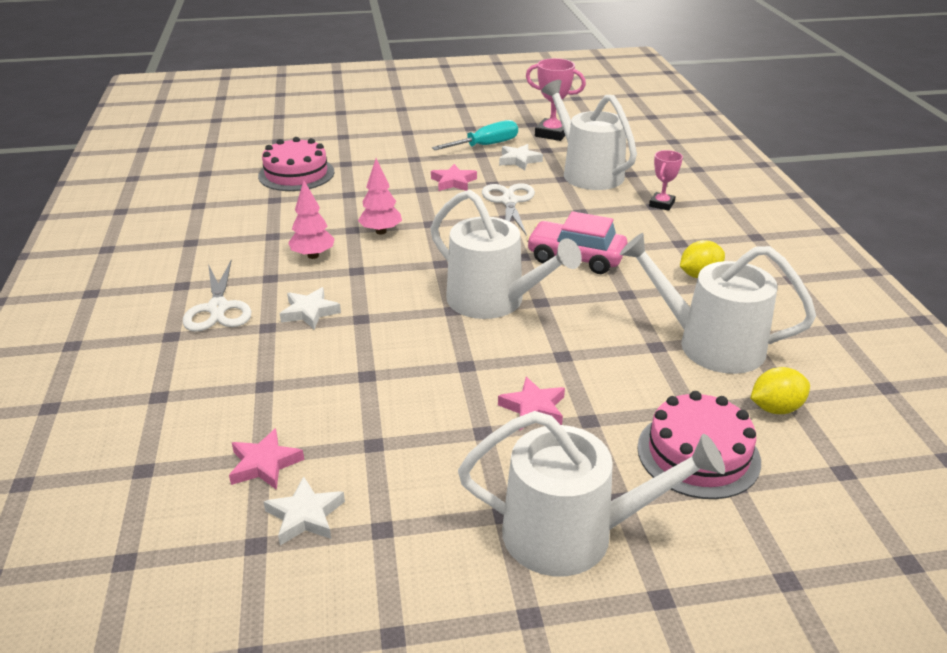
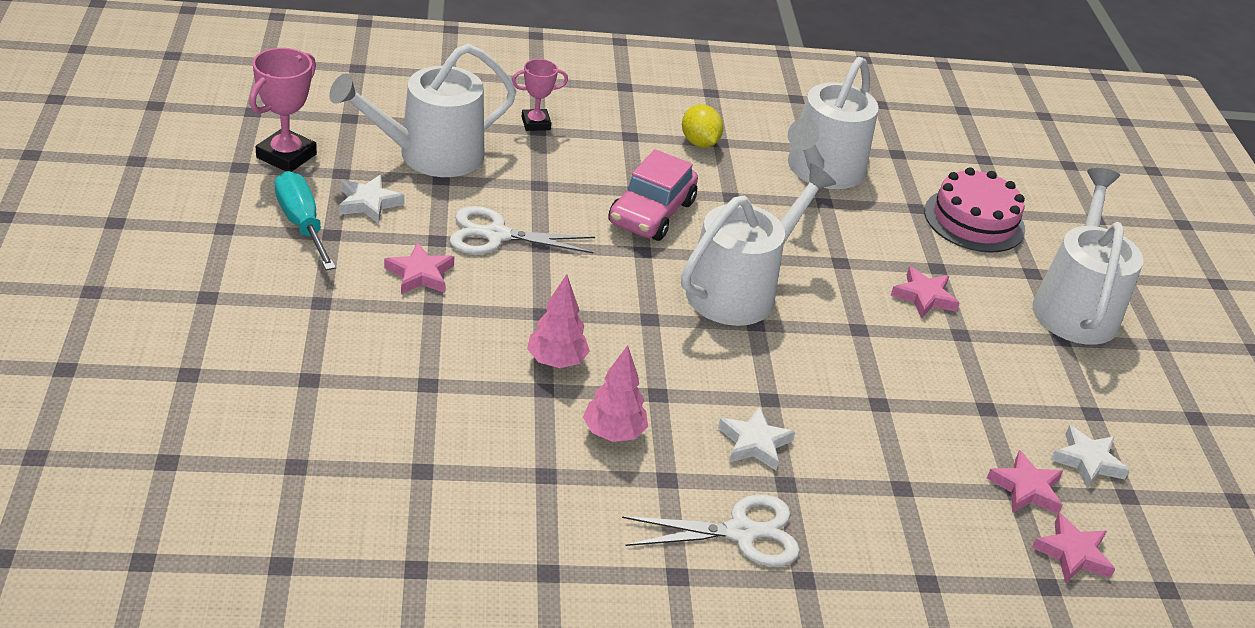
camera: 90 degrees left, 5 degrees up
(179, 490) = (1072, 553): none -> pink star
(296, 174) = (331, 440): pink cake -> none
(661, 204) = (536, 123): pink trophy -> pink trophy turned 45 degrees counterclockwise
(775, 408) = (912, 165): yellow lemon -> none

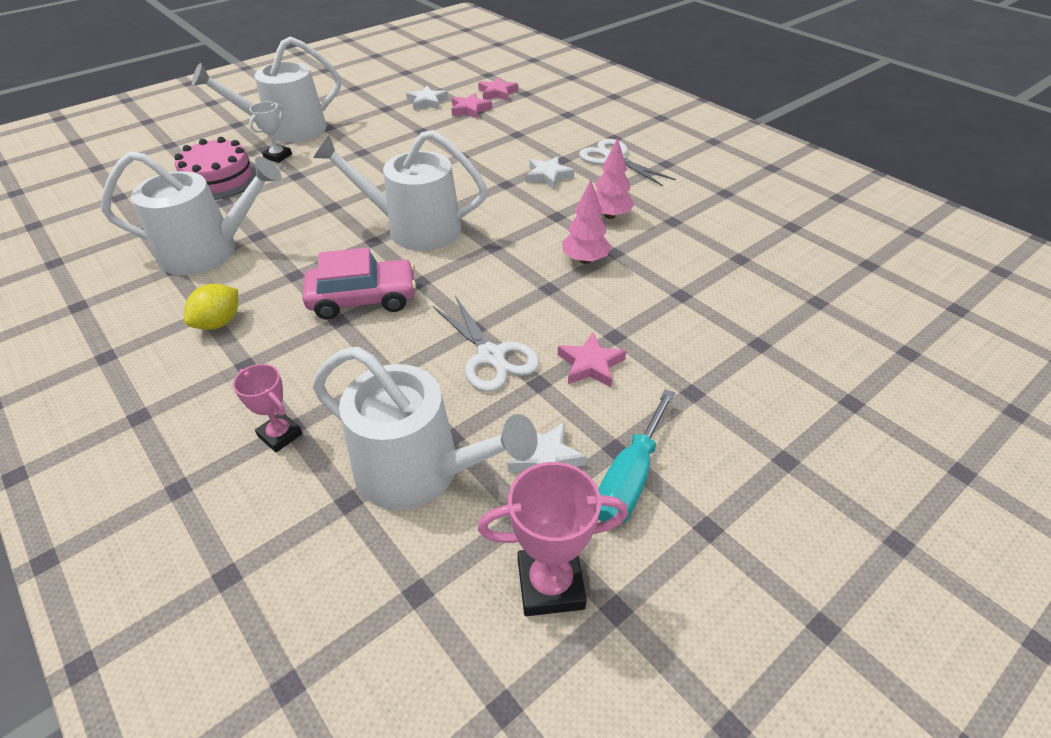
camera: 120 degrees left, 5 degrees up
(924, 297) = (337, 171): pink star -> none
(1001, 273) = (278, 156): none -> white trophy

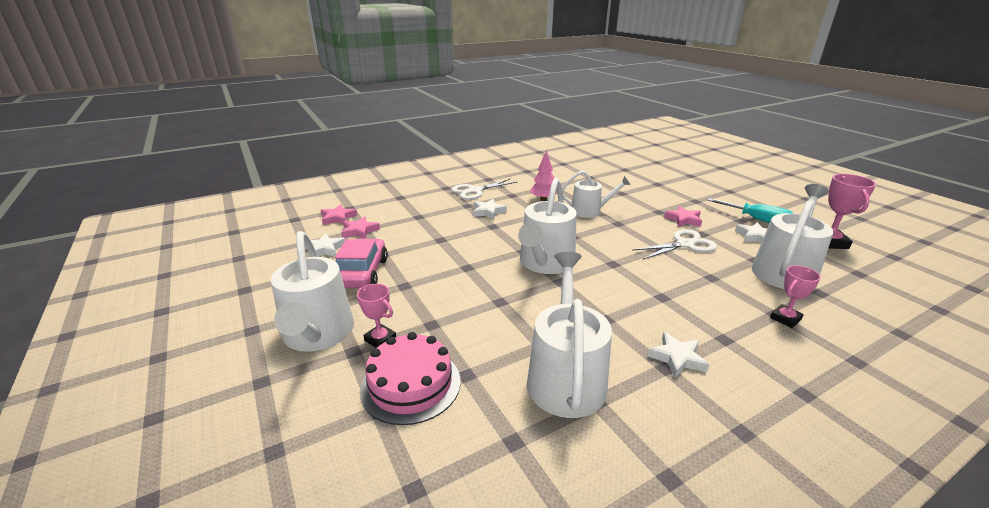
camera: 80 degrees left, 15 degrees down
(219, 323) = (677, 358): yellow lemon -> white star
(278, 156) = (380, 339): white trophy -> pink trophy
(363, 299) = (636, 286): pink car -> pink car (362, 273)
(585, 260) = (590, 211): pink tree -> white watering can

